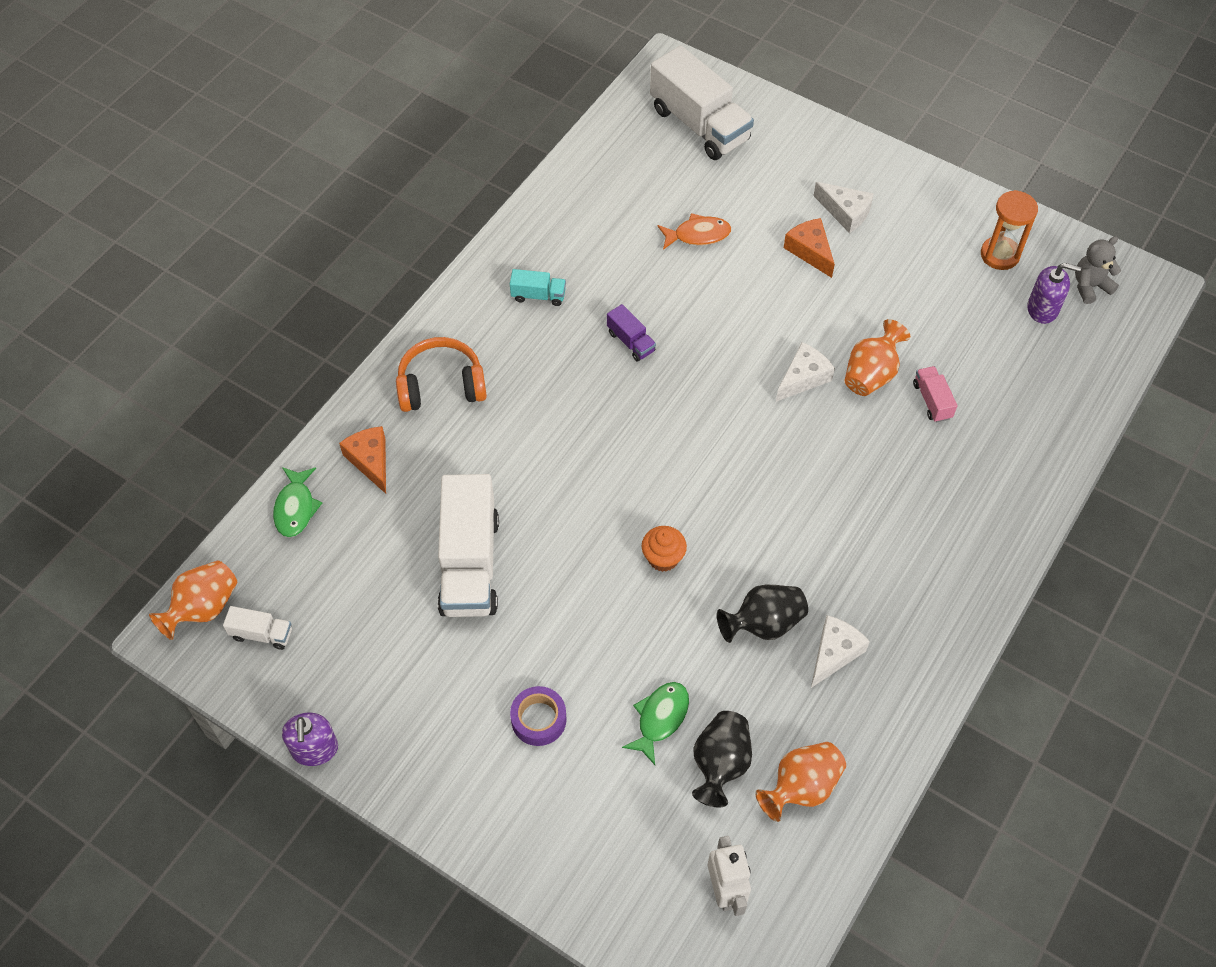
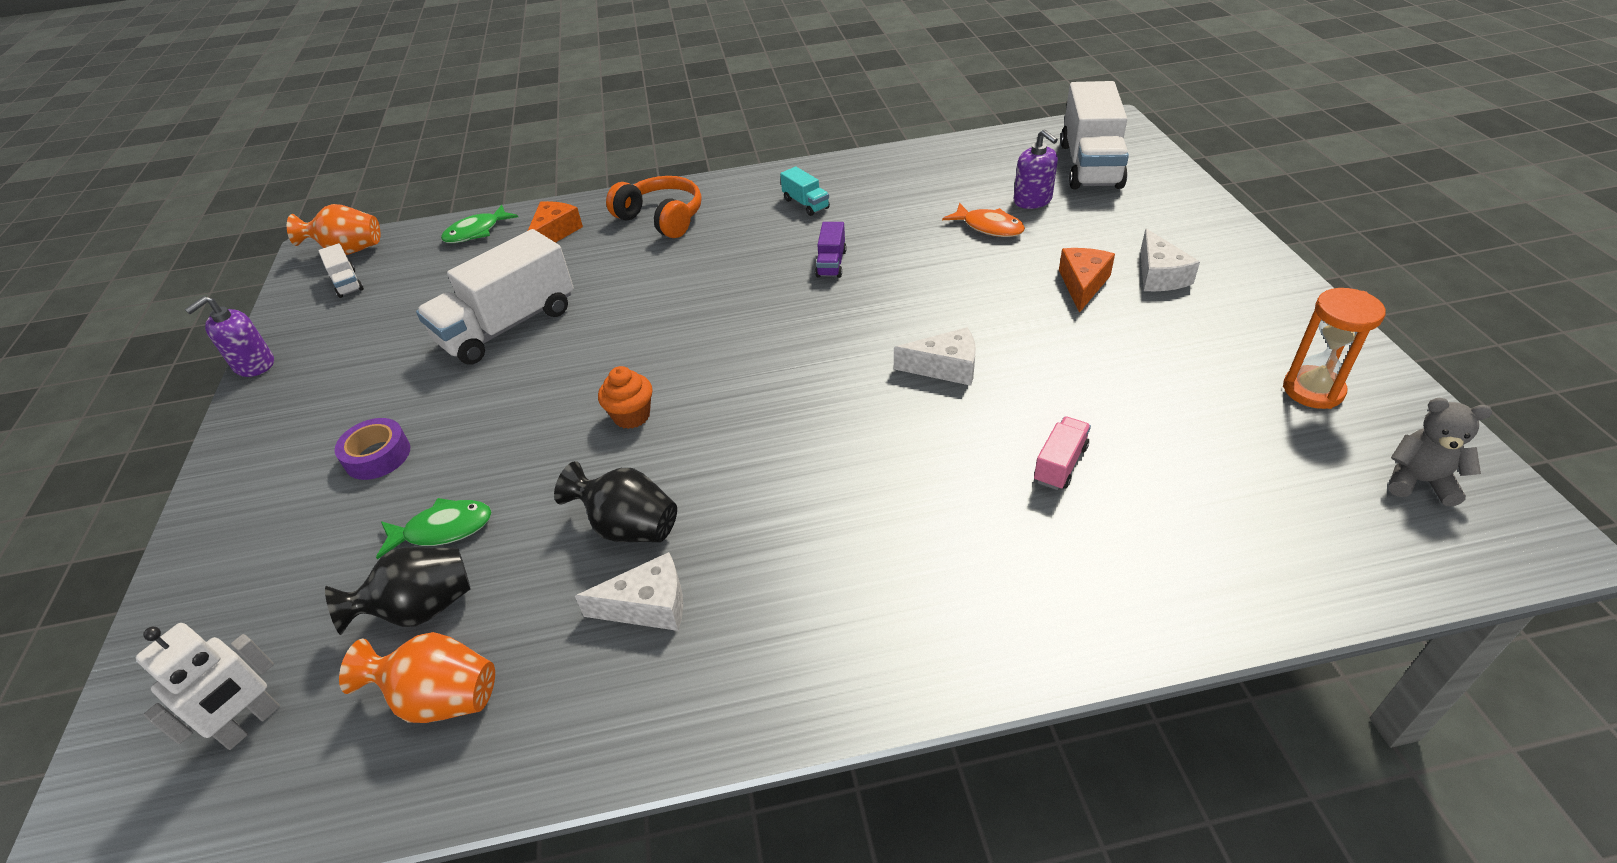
camera: 50 degrees right, 15 degrees down
(871, 374) = (1019, 404): orange vase -> none
(1042, 309) = (1317, 465): purple soap dispenser -> purple soap dispenser (1032, 200)

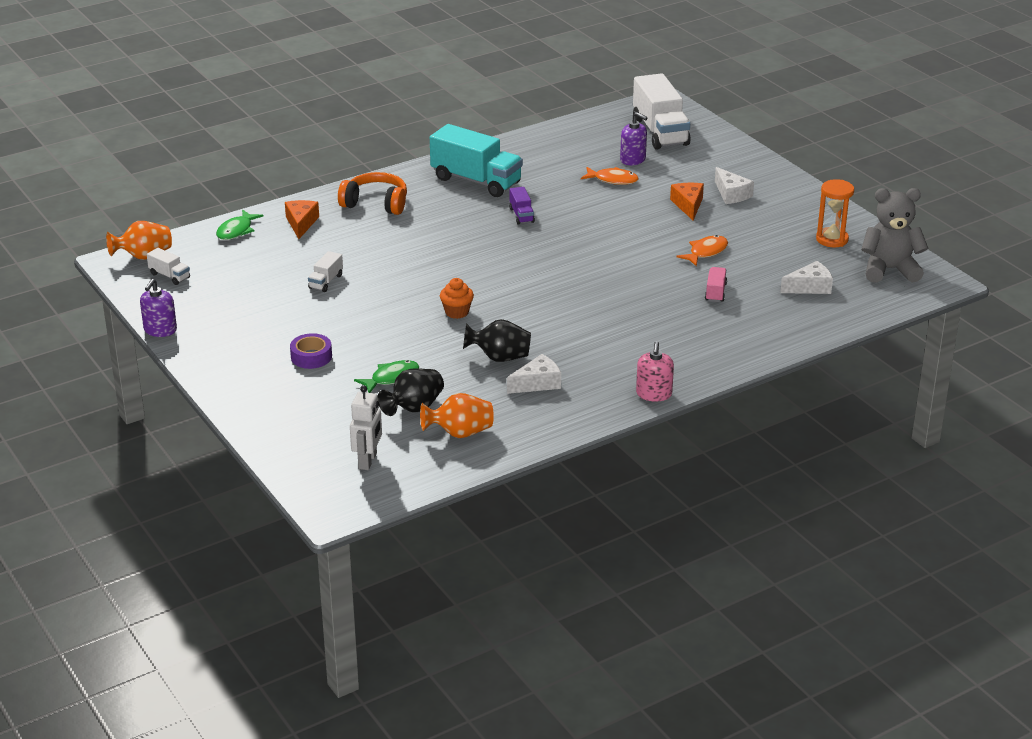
camera: 25 degrees left, 10 degrees down
(508, 326) = (326, 281): white truck -> white truck, size x0.45
(806, 204) = (476, 181): turquoise truck -> turquoise truck, size x2.22
(834, 698) = (654, 394): none -> pink soap dispenser
(945, 367) = (629, 259): white cheese -> white cheese (810, 287)
(1076, 376) = (706, 252): none -> orange fish
(1419, 481) = (889, 270): grey teddy bear -> grey teddy bear, size x1.69

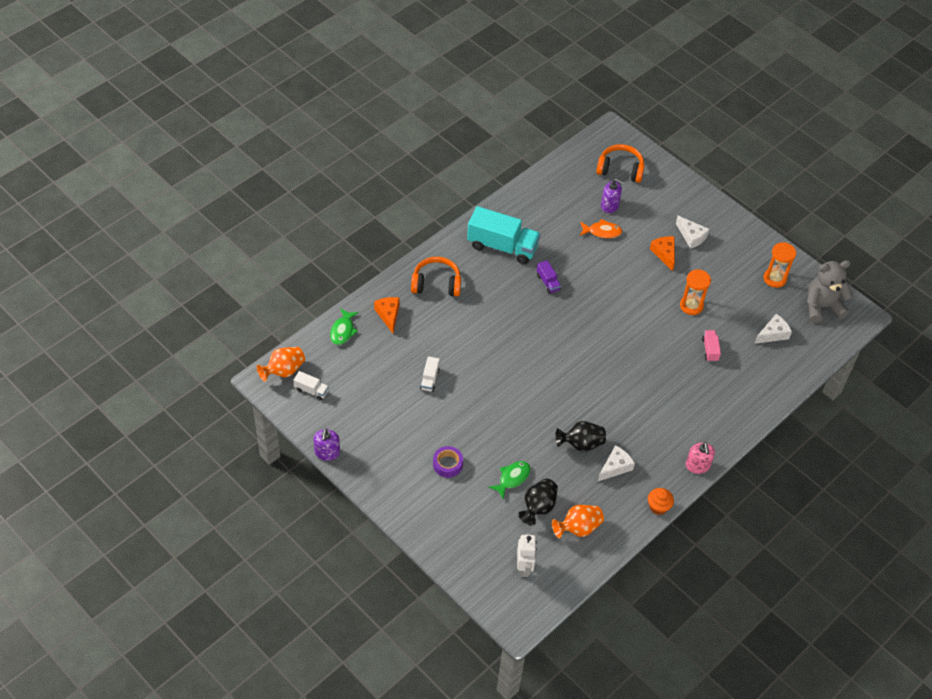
camera: 15 degrees left, 20 degrees up
(457, 312) = (535, 399): orange cupcake -> orange cupcake (658, 507)
(660, 132) = (620, 169): white truck -> orange headphones
(706, 252) = (691, 306): orange fish -> orange hourglass

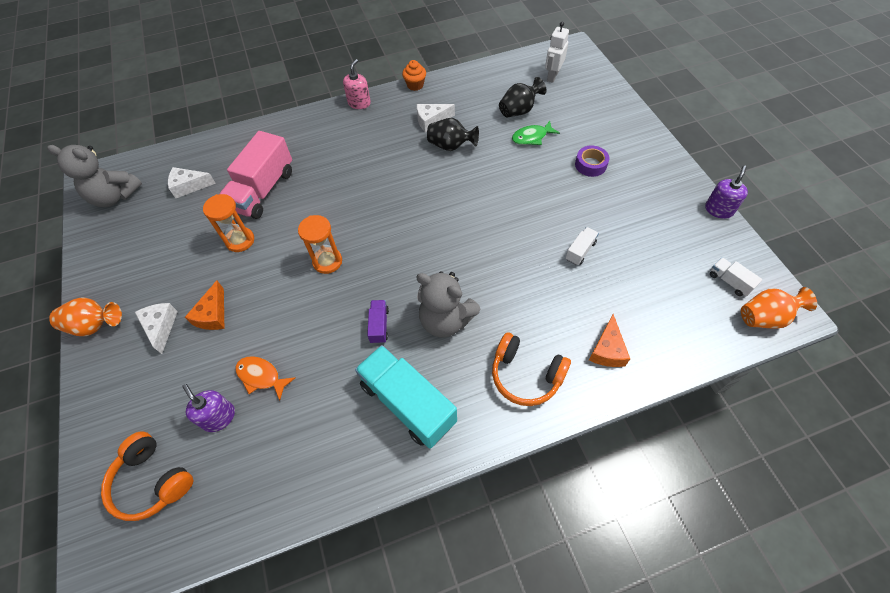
camera: 150 degrees left, 5 degrees up
(343, 331) = (676, 348): green fish -> none
(505, 299) = (446, 320): none -> grey teddy bear
(578, 528) = (492, 89): orange vase -> orange vase (95, 325)
(710, 349) = (263, 190): pink truck -> pink truck, size x2.22
(774, 278) = (126, 241): orange hourglass -> orange hourglass (327, 261)

